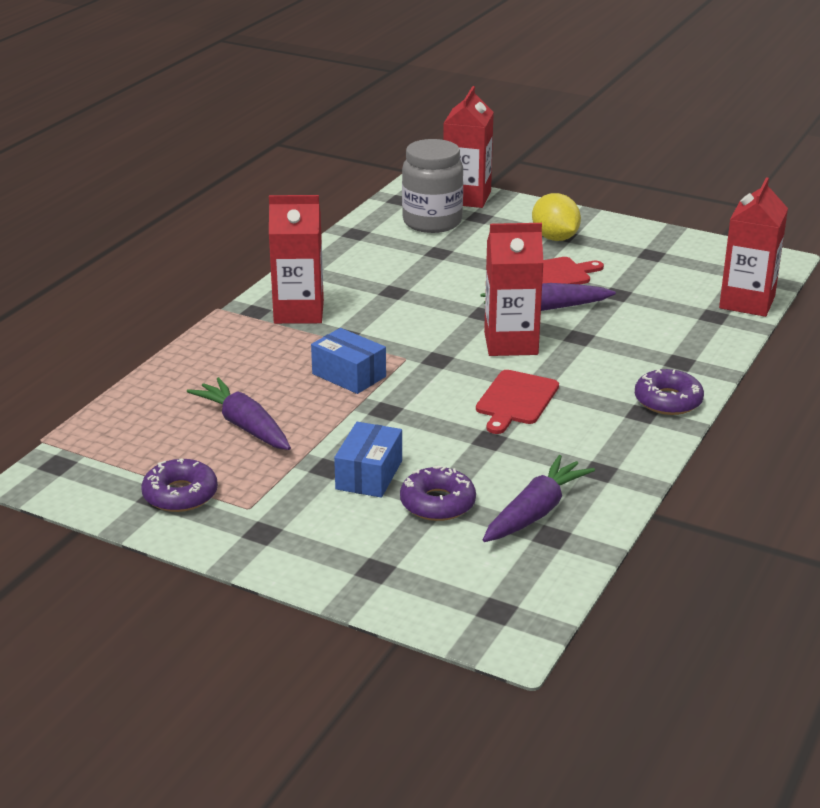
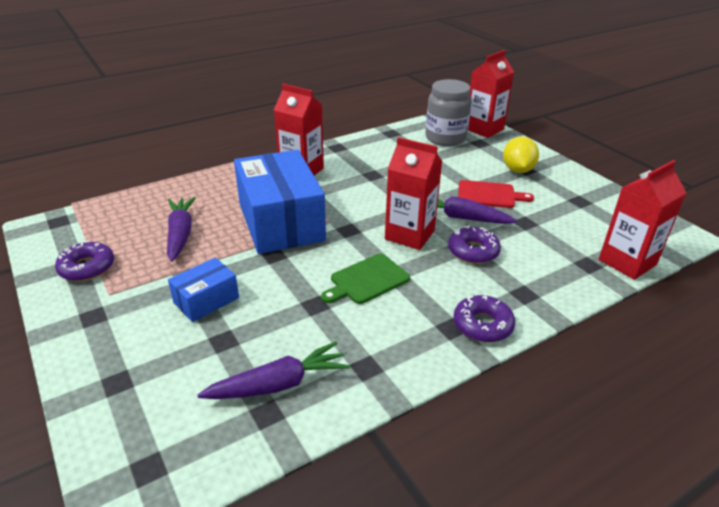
camera: 30 degrees right, 5 degrees up
(349, 375) = (280, 222): blue box -> blue box, size x2.09
(437, 503) = (221, 343): purple donut -> purple donut (473, 251)
(516, 400) = (367, 280): red cutting board -> green cutting board

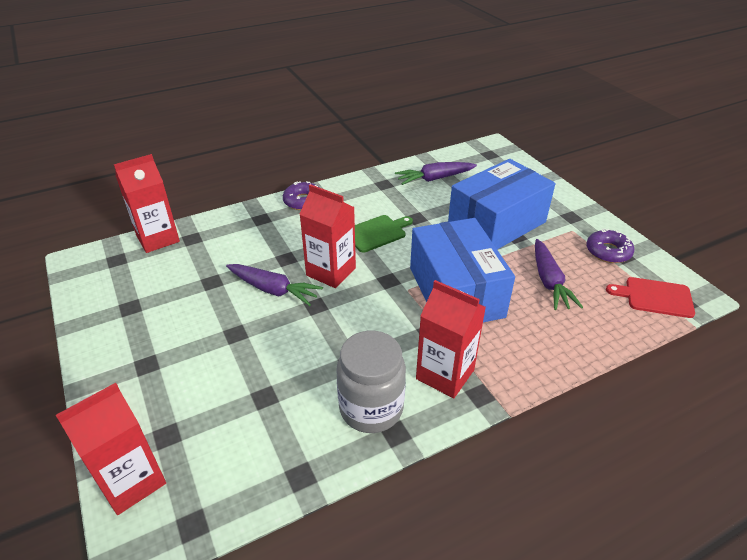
camera: 175 degrees left, 5 degrees up
(206, 300) = (496, 223): blue box -> blue box, size x2.09
(445, 138) = (215, 451): grey jar -> grey jar (371, 408)
(473, 251) = (280, 253): purple donut -> none
(489, 195) = (224, 320): red cutting board -> red cutting board (655, 297)
(517, 170) = (158, 363): yellow lemon -> none

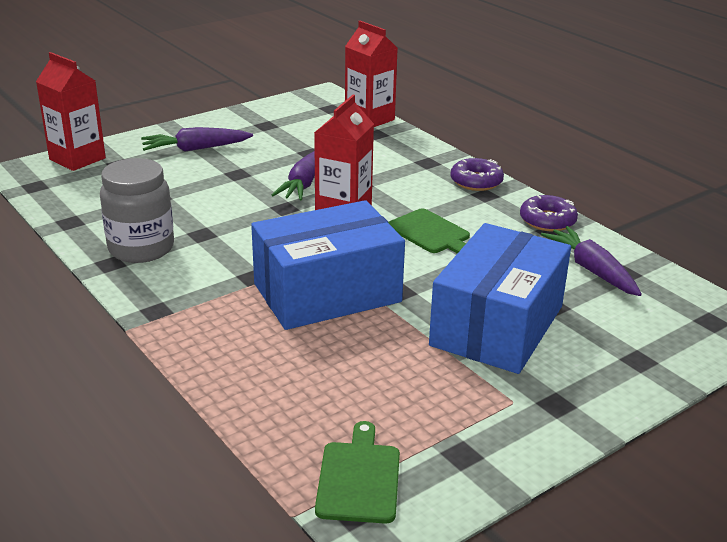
camera: 80 degrees right, 10 degrees down
(445, 374) = (186, 288): red carton -> none
(496, 223) = (497, 326): blue box -> blue box turned 75 degrees clockwise
(549, 281) = (370, 370): purple carrot -> purple carrot (196, 149)
(608, 252) = (467, 437): purple donut -> purple donut (547, 220)
(655, 297) = (359, 478): red cutting board -> green cutting board

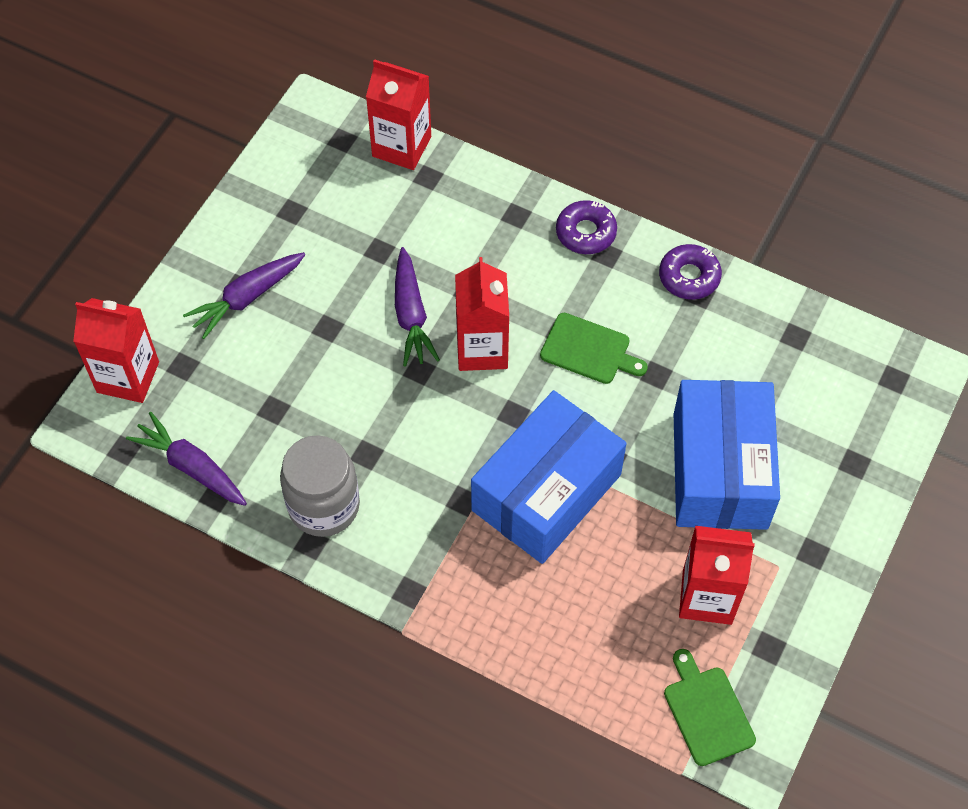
camera: 25 degrees left, 30 degrees up
(423, 398) = (707, 597): none -> red carton
(592, 270) = (764, 345): purple carrot -> purple carrot (191, 467)

